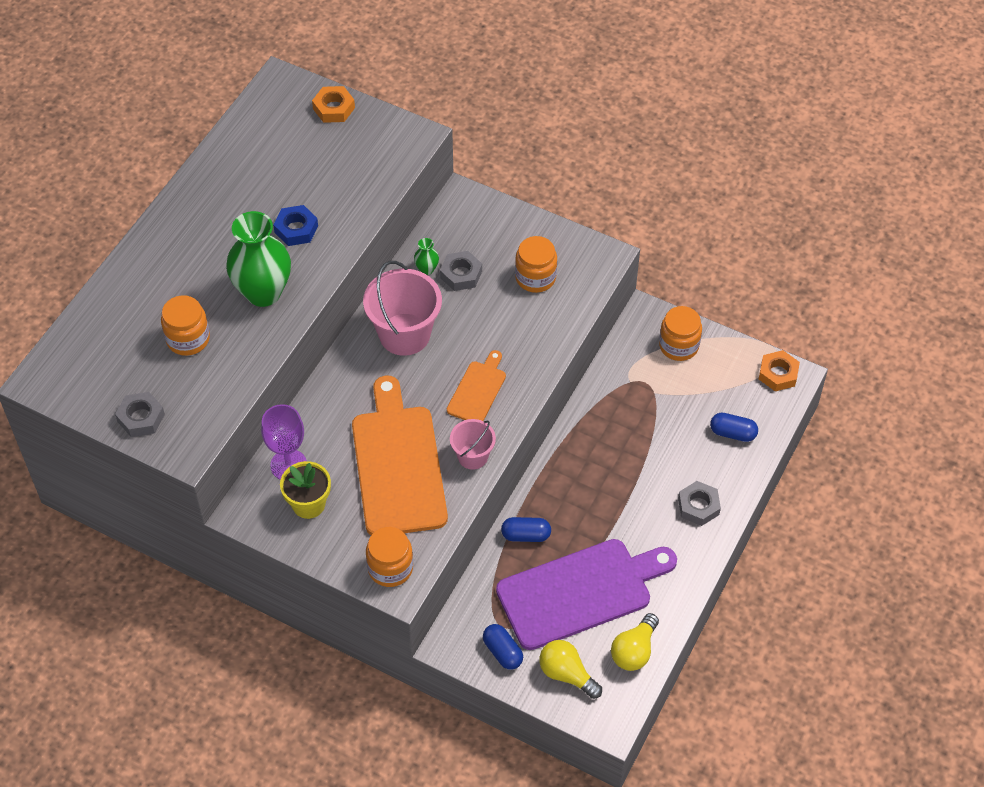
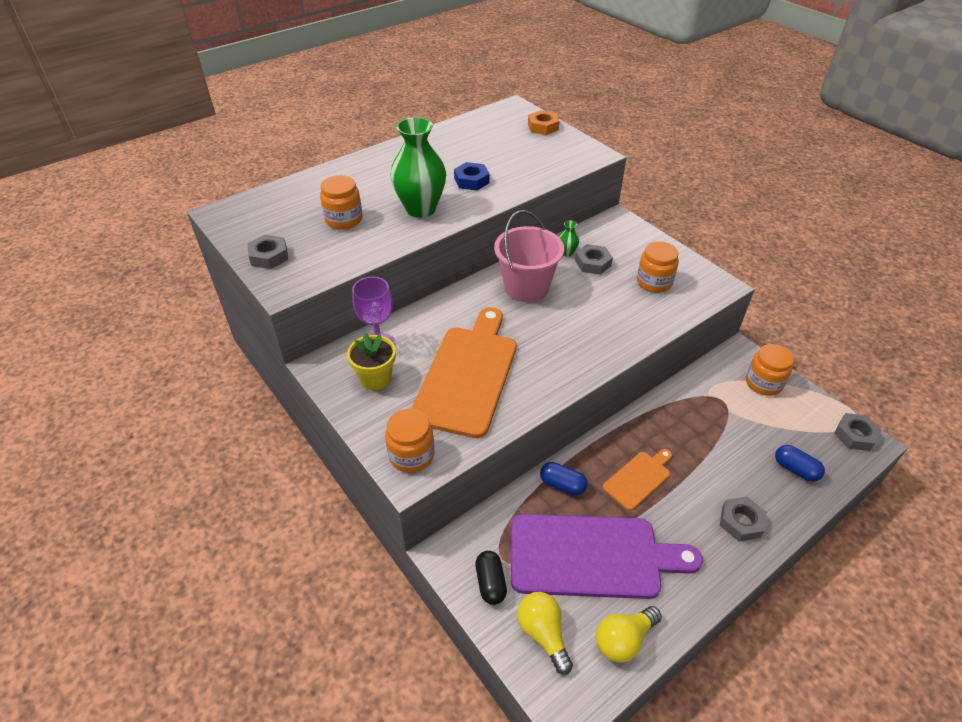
camera: 25 degrees right, 10 degrees down
(472, 456) = (536, 391): pink bucket -> none
(478, 390) = (566, 343): orange cutting board -> orange cutting board (638, 478)
(502, 652) = (490, 583): blue capsule -> black capsule
(778, 374) = (855, 435): orange nut -> grey nut

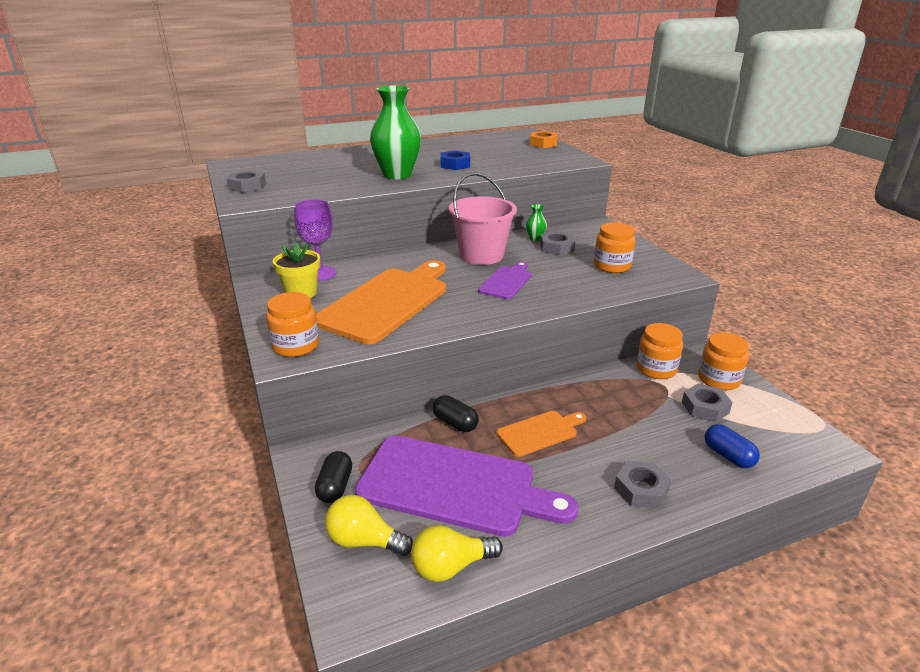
camera: 15 degrees right, 15 degrees down
(344, 220) = (326, 174): orange jar -> orange jar (656, 369)
(543, 633) = (364, 541): yellow light bulb -> yellow light bulb turned 60 degrees counterclockwise
(562, 485) = (455, 423): blue capsule -> black capsule
(567, 323) = (506, 281): none -> purple cutting board
(855, 435) = (815, 439): grey nut -> grey nut (705, 407)

